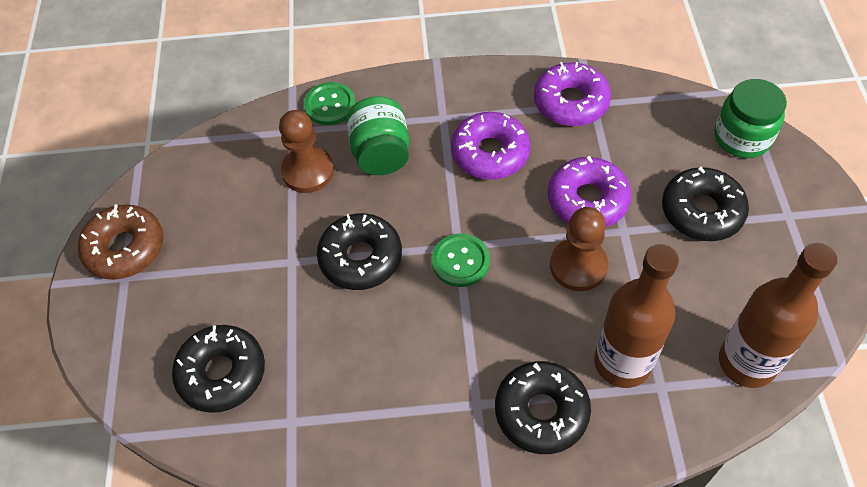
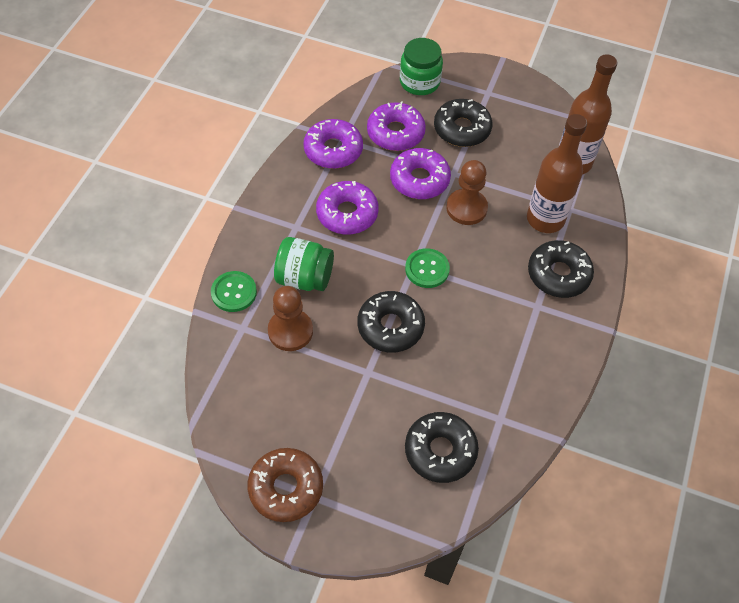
camera: 70 degrees left, 0 degrees up
(641, 148) = (395, 133): none -> purple donut

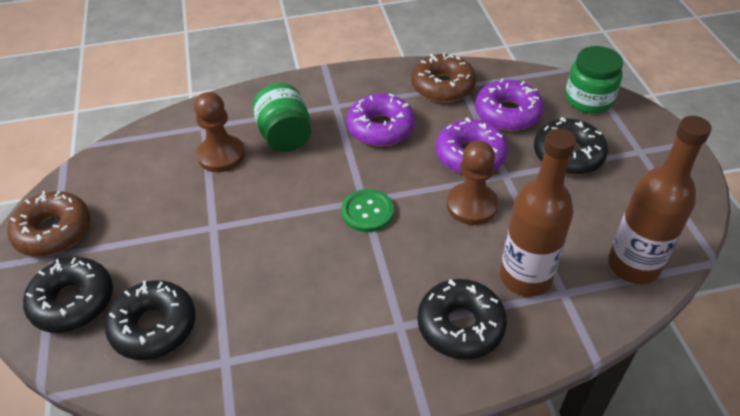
camera: 60 degrees right, 10 degrees down
(234, 292) = (236, 104): green button -> none
(333, 150) = (442, 86): purple donut -> brown donut
(390, 326) = (277, 218): black donut -> black donut (73, 301)

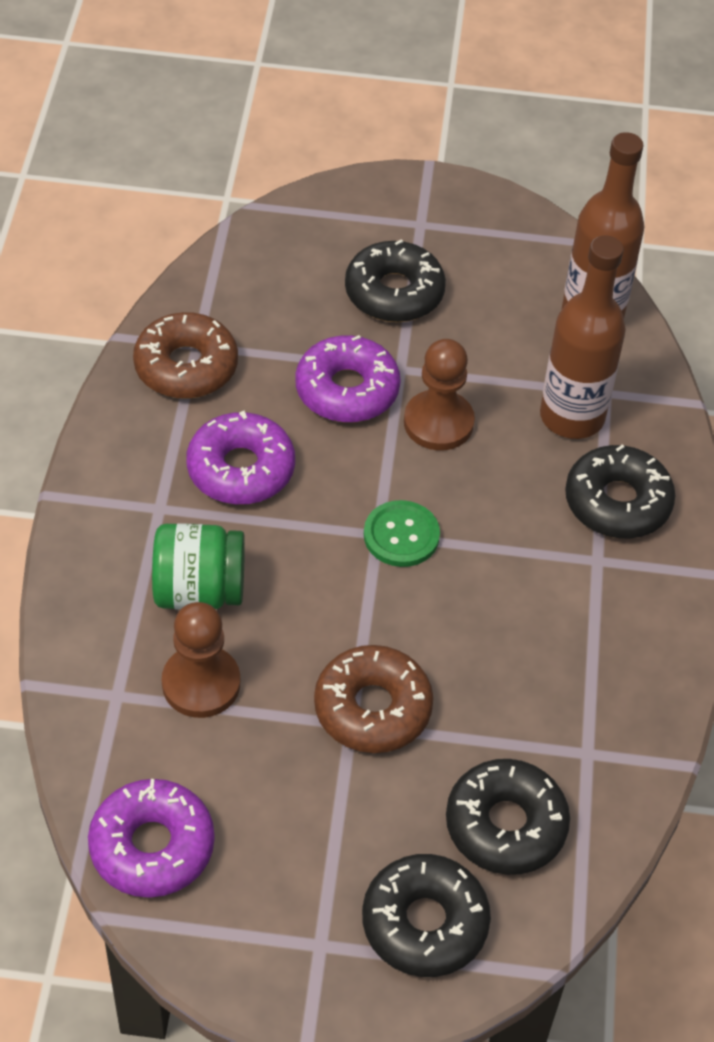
camera: 75 degrees left, 5 degrees up
(53, 231) = (269, 941): brown donut -> brown donut (372, 708)
(507, 113) = (284, 319): purple donut -> purple donut (152, 846)
(588, 99) = (301, 226): green jar -> none

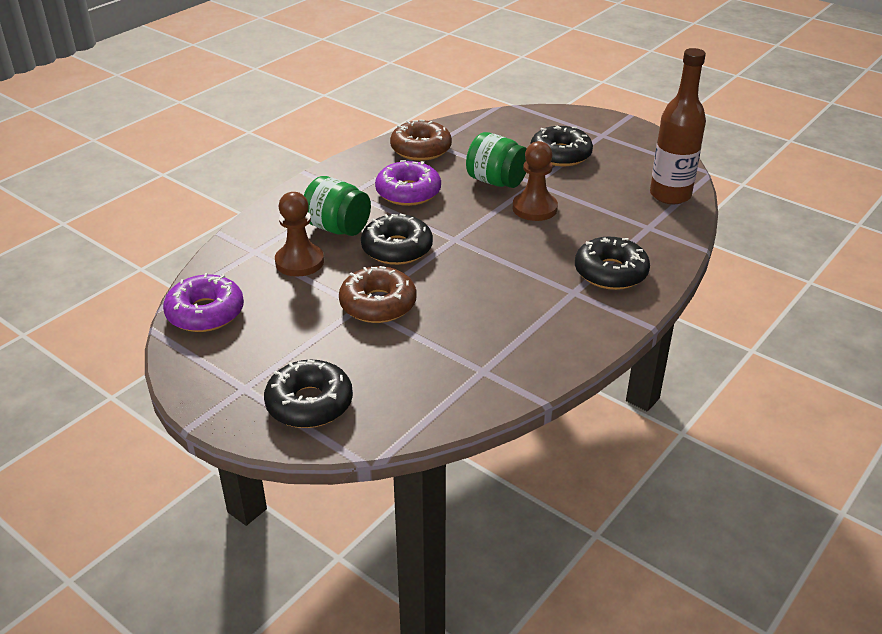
camera: 35 degrees right, 15 degrees down
(347, 390) = (496, 181): purple donut -> green jar
(401, 535) = (467, 244): green button -> none
(505, 825) = (401, 381): black donut -> black donut (397, 249)
(572, 417) = (617, 230): brown bottle -> none

